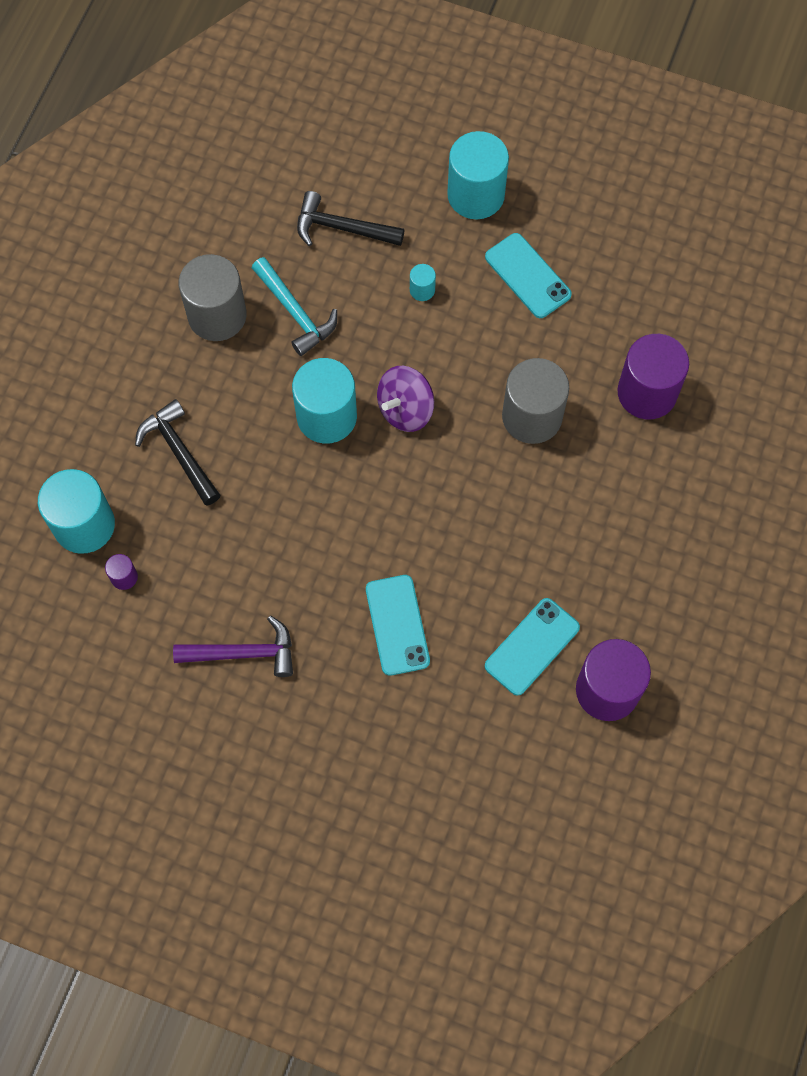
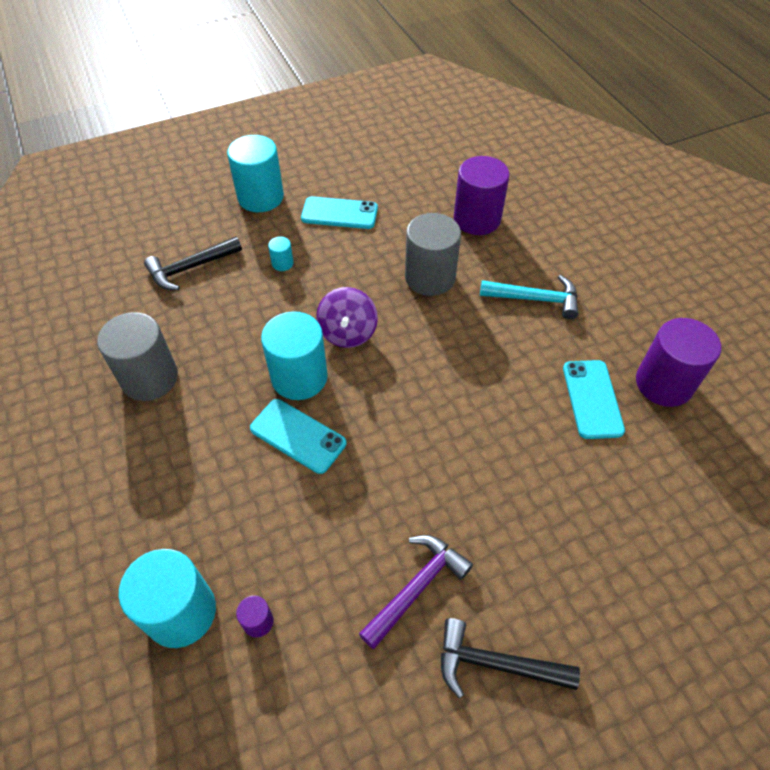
camera: 45 degrees left, 15 degrees down
(179, 452) = (211, 488): black hammer -> black hammer (496, 664)
(295, 312) = (208, 335): turquoise hammer -> turquoise hammer (535, 299)
(397, 625) = (498, 463): turquoise phone -> turquoise phone (298, 436)

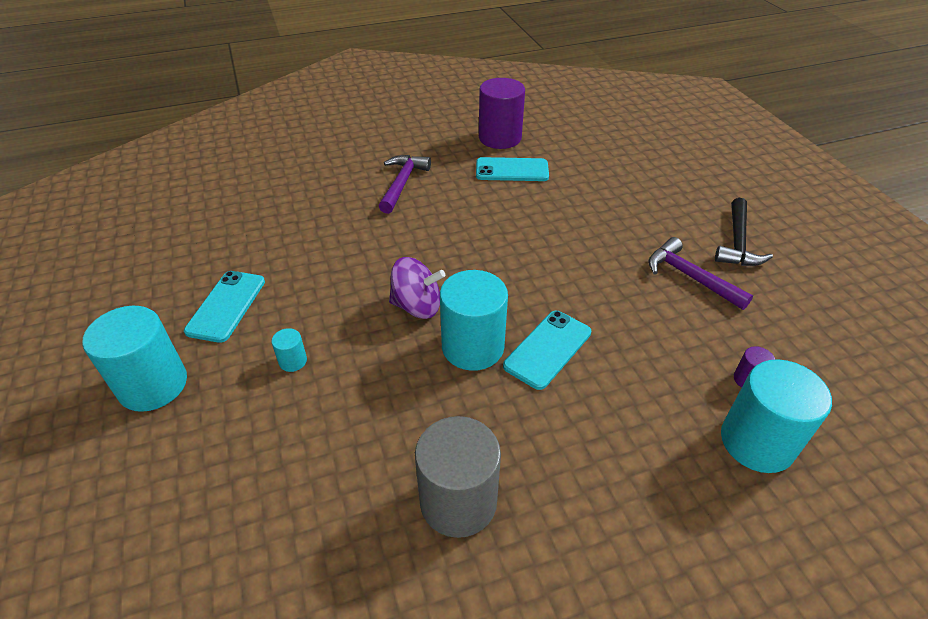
camera: 85 degrees left, 10 degrees down
(191, 268) = (264, 465): black hammer -> none
(430, 277) = (356, 242): grey cylinder -> none
(477, 219) = (286, 205): purple cylinder -> none
(535, 299) = (402, 183): turquoise hammer -> purple hammer

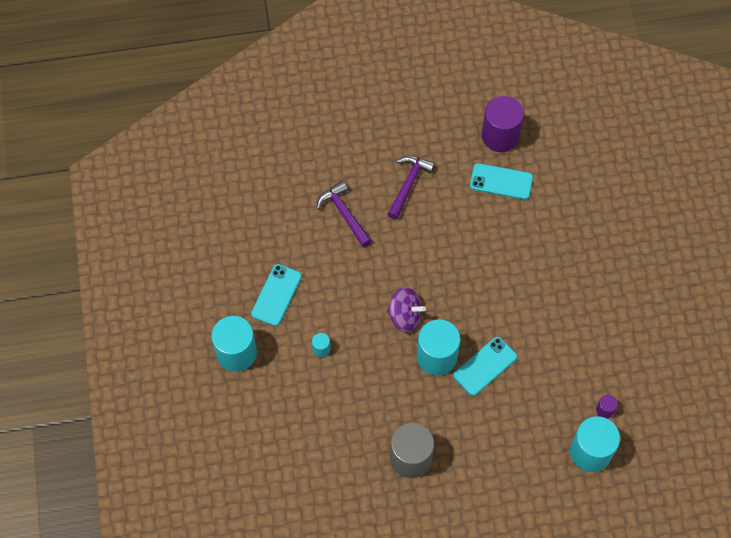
camera: 10 degrees right, 20 degrees up
(690, 277) = (603, 321): purple hammer -> purple hammer (344, 214)
(737, 242) = (652, 293): black hammer -> none

